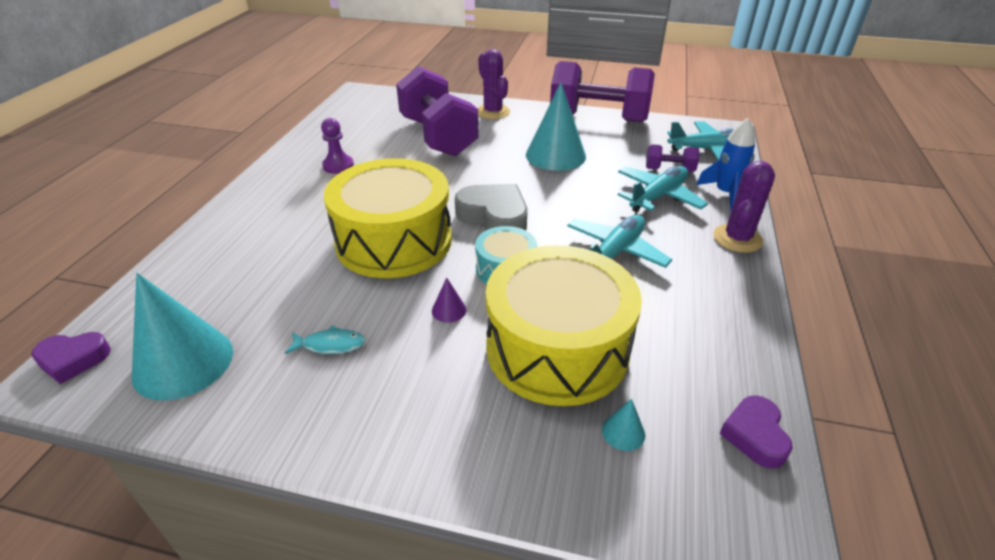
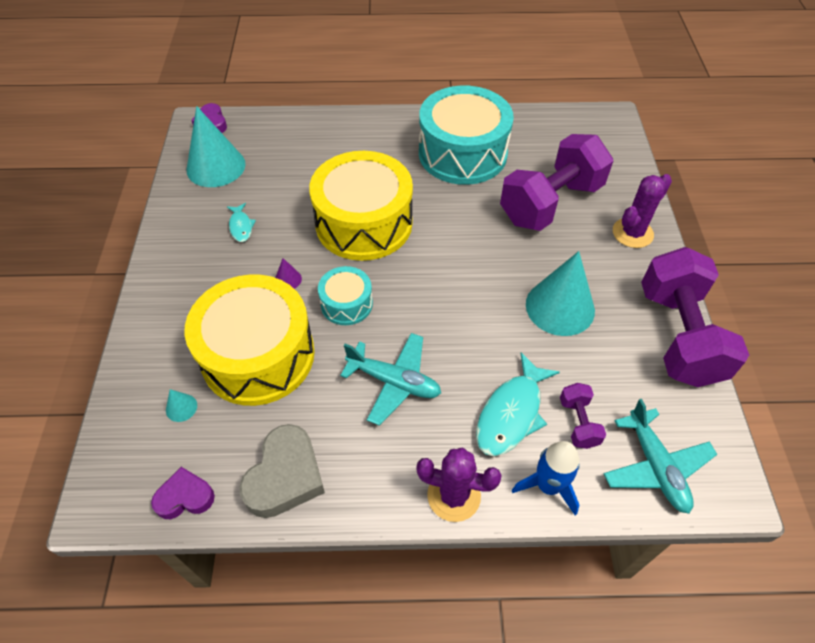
camera: 75 degrees right, 15 degrees up
(338, 166) = (462, 153): purple pawn -> turquoise drum
(494, 216) = (421, 279): grey heart -> grey heart (285, 476)
(658, 196) = (511, 413): turquoise plane -> turquoise fish

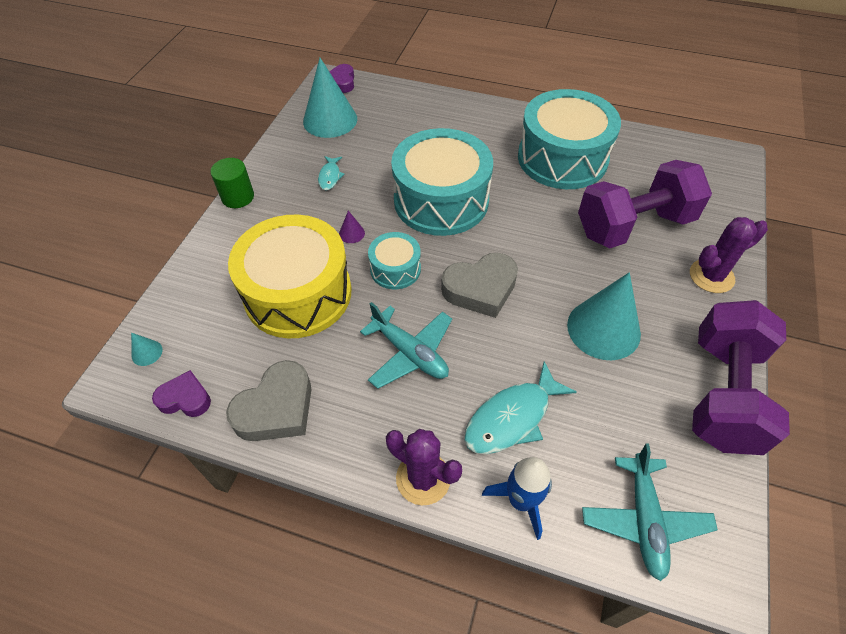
camera: 20 degrees right, 0 degrees up
(150, 272) = (238, 197): none -> green cylinder
(181, 407) = (215, 320): turquoise cone -> turquoise cone (147, 352)
(364, 223) = (441, 200): yellow drum -> turquoise drum
(436, 301) = (480, 289): none -> grey heart
(578, 422) = (577, 448): purple dumbbell -> none

